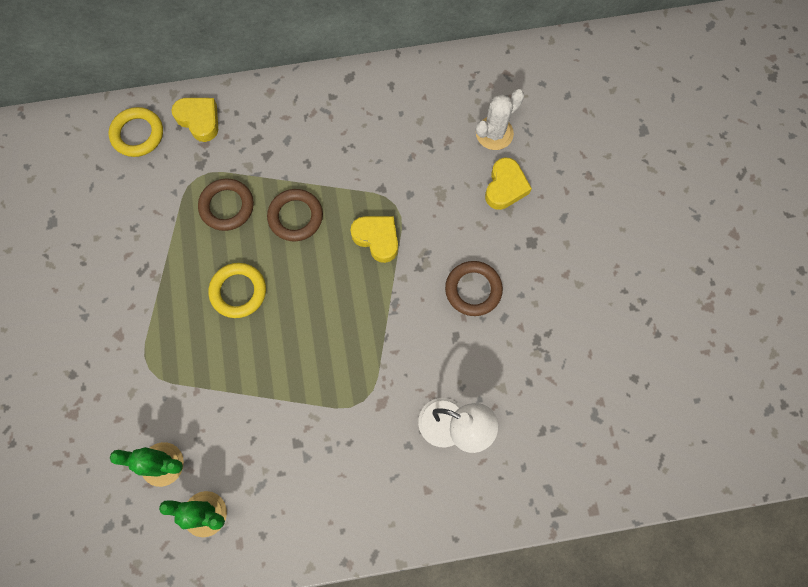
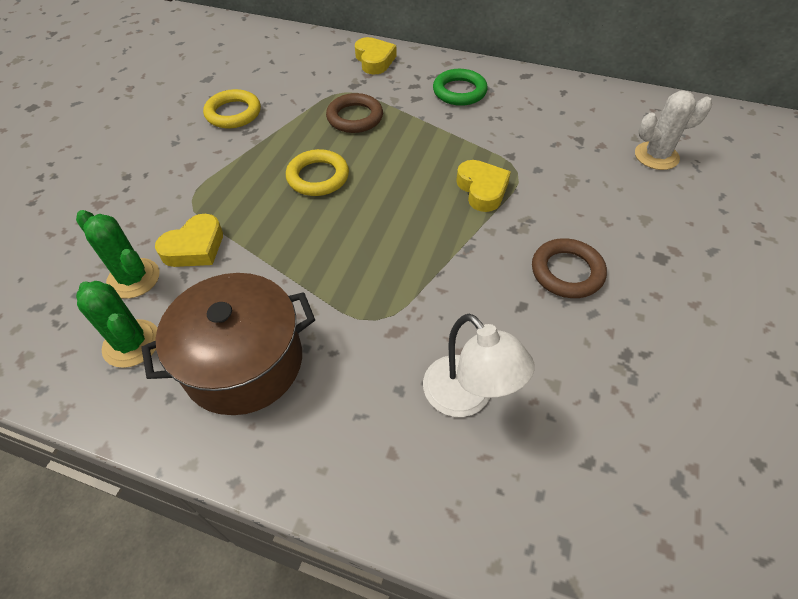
camera: 30 degrees right, 20 degrees down
(137, 134) = (318, 53): yellow ring -> yellow ring (233, 113)
(294, 483) = (244, 362): none -> brown pot
(295, 217) = (412, 145): brown ring -> none
(301, 128) = (459, 91): none -> green ring
(505, 187) = (649, 200): yellow heart -> yellow heart (195, 247)

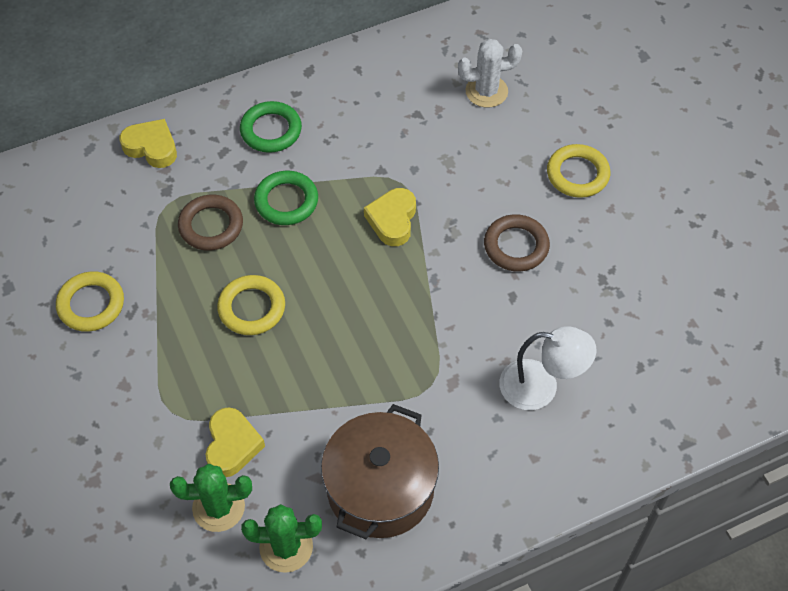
camera: 45 degrees left, 5 degrees up
(420, 133) = (286, 201): none -> green ring
(482, 189) = (392, 220): yellow heart -> yellow heart turned 105 degrees counterclockwise
(656, 156) = (486, 91): white cactus -> white cactus turned 45 degrees clockwise
(685, 257) = (577, 174): none -> yellow ring

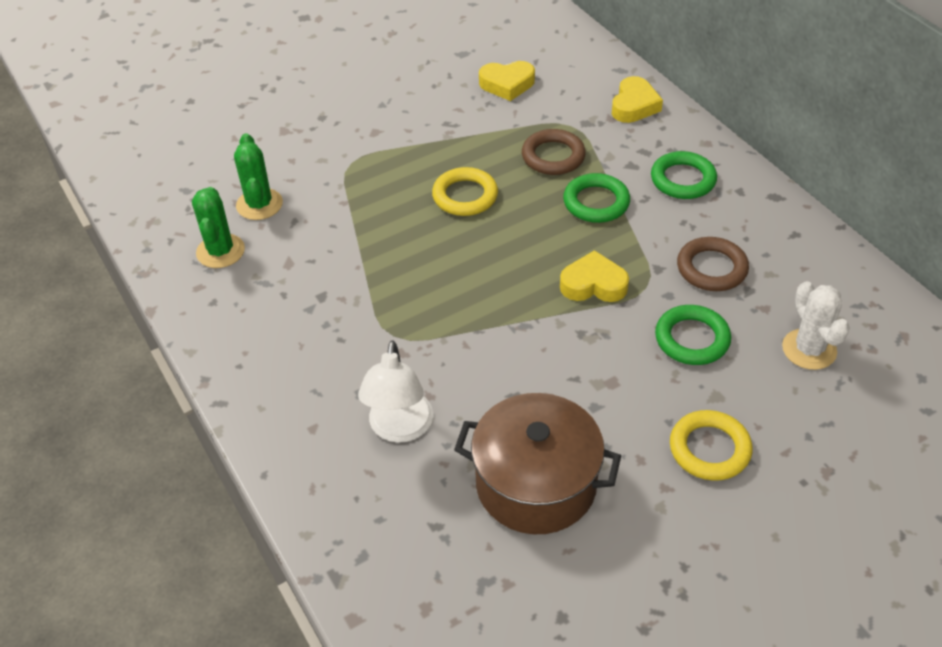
camera: 85 degrees right, 10 degrees down
(91, 304) = (452, 100): yellow ring -> none
(232, 445) = (319, 204): yellow heart -> yellow heart (507, 84)
(380, 488) = (277, 308): brown pot -> brown pot (536, 484)
(466, 163) = (692, 339): none -> green ring
(516, 246) = (584, 394): brown ring -> brown ring (711, 268)

